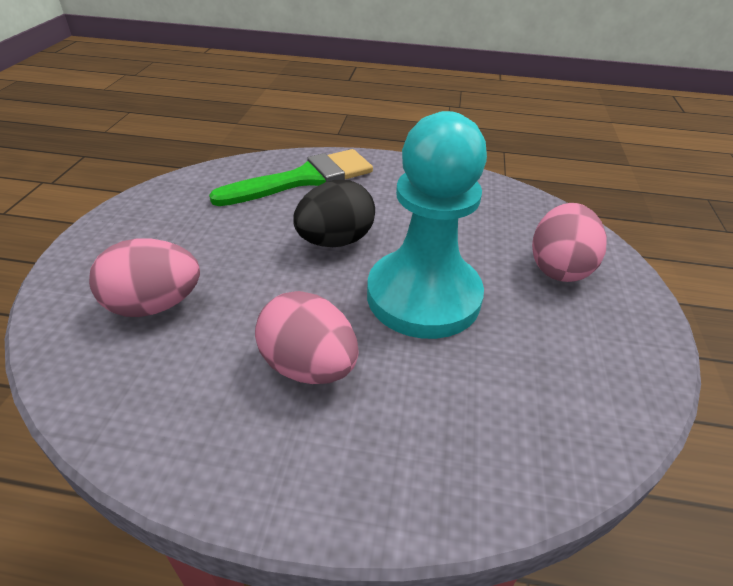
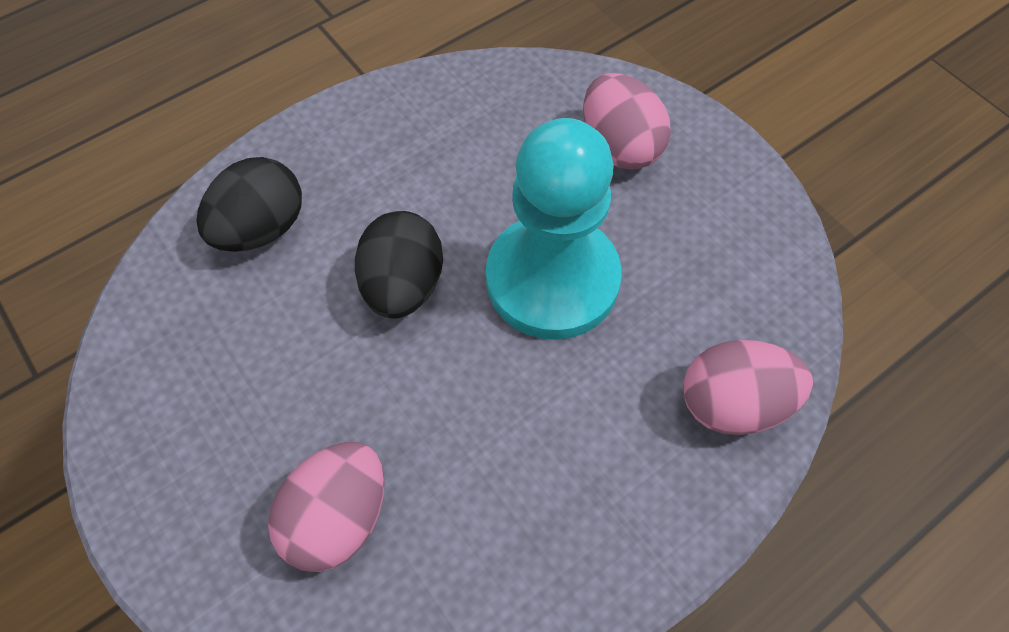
camera: 45 degrees left, 20 degrees up
(304, 179) = (261, 229): green brush -> black egg
(308, 366) = (548, 437): pink egg -> pink egg (733, 404)

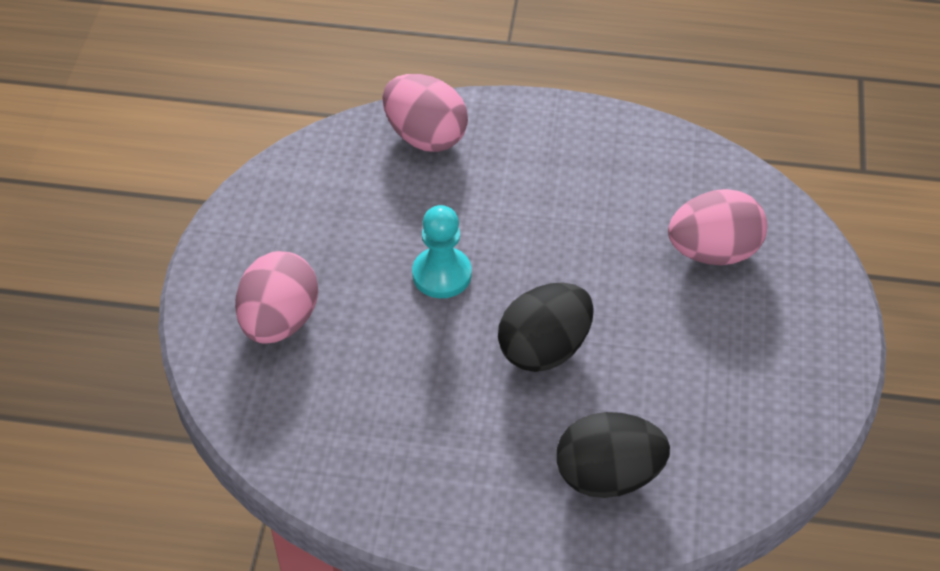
camera: 135 degrees left, 10 degrees down
(552, 279) = (442, 274): turquoise pawn -> turquoise pawn, size x0.49

